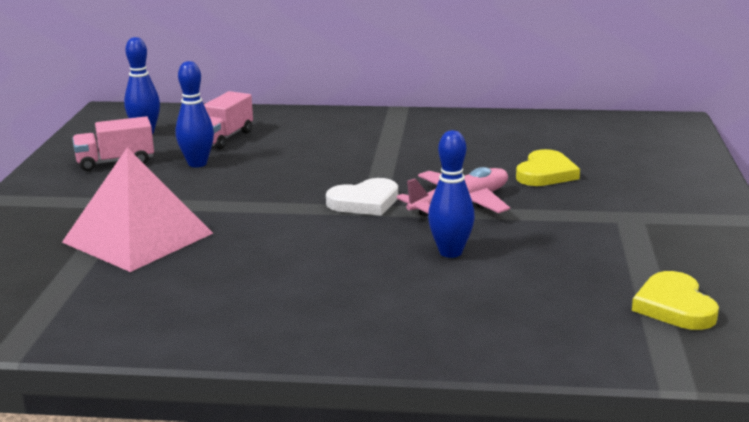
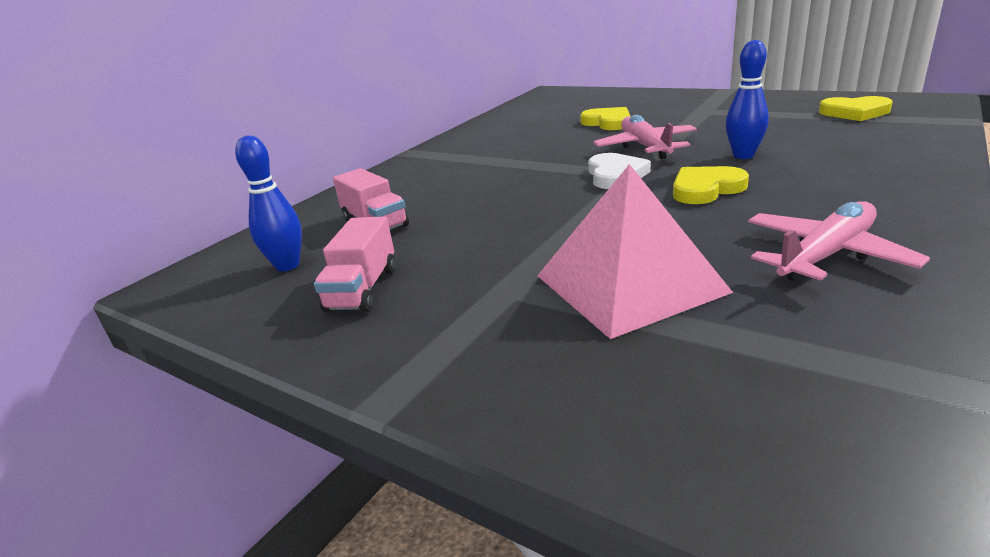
camera: 60 degrees left, 5 degrees up
(197, 164) = (433, 240): blue bowling pin -> none
(201, 301) = (826, 255): none -> pink plane
(340, 244) = (706, 189): none -> yellow heart

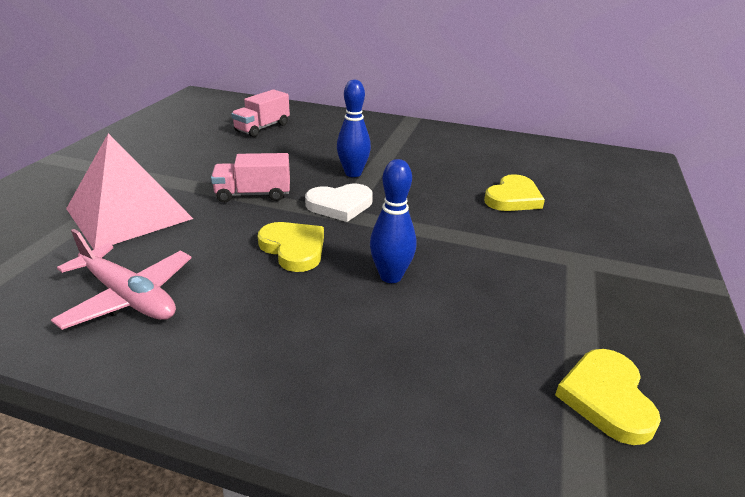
camera: 70 degrees right, 5 degrees up
(287, 266) = (208, 115): blue bowling pin -> blue bowling pin (353, 173)
(362, 289) = (167, 138): pink truck -> pink truck (253, 194)
(645, 147) = (423, 219): pink plane -> none

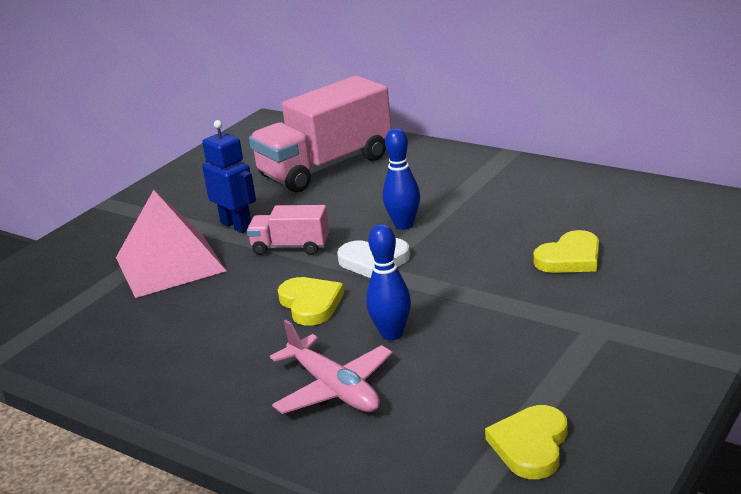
camera: 20 degrees right, 5 degrees down
(128, 297) = (157, 339): pink plane -> pink plane (334, 389)
(192, 176) = (236, 225): none -> blue robot
(262, 128) = (326, 167): pink truck -> pink truck, size x2.04

